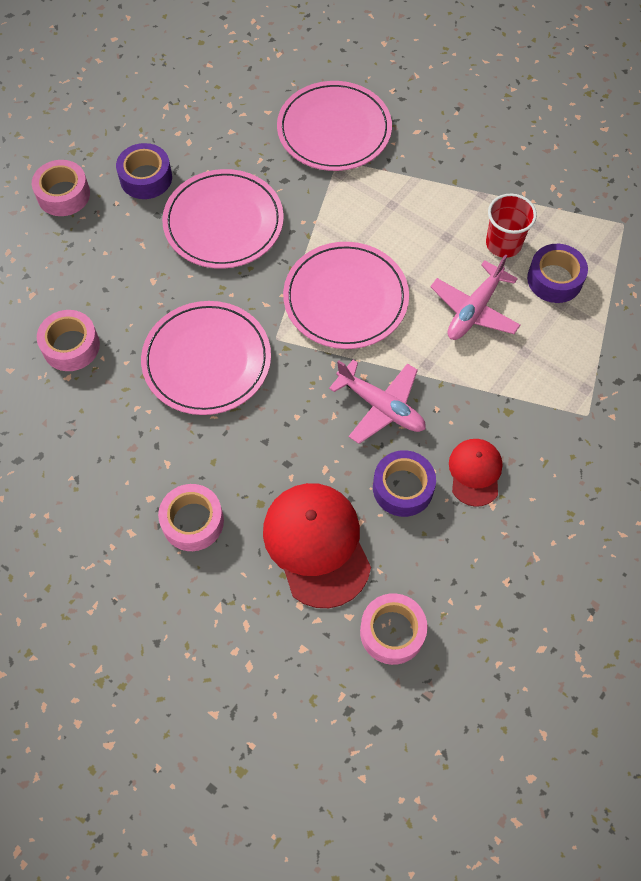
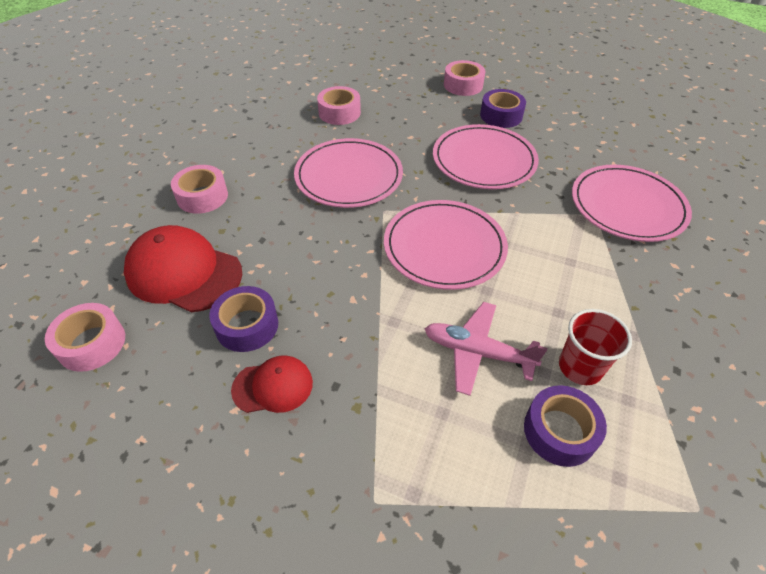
camera: 75 degrees right, 15 degrees down
(316, 544) = (184, 273): red cap -> red cap turned 120 degrees counterclockwise
(381, 407) = (334, 293): pink plane -> none

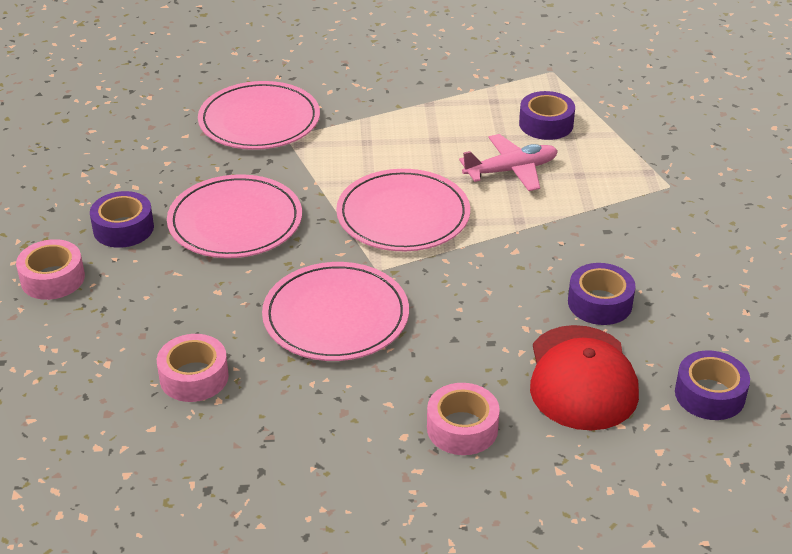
camera: 115 degrees left, 10 degrees down
(92, 343) = (709, 394): pink tape -> purple tape
(273, 386) = (638, 262): red cap -> none
(477, 352) = (511, 171): pink plane -> pink plane turned 105 degrees counterclockwise
(580, 367) = (482, 123): red cup -> none

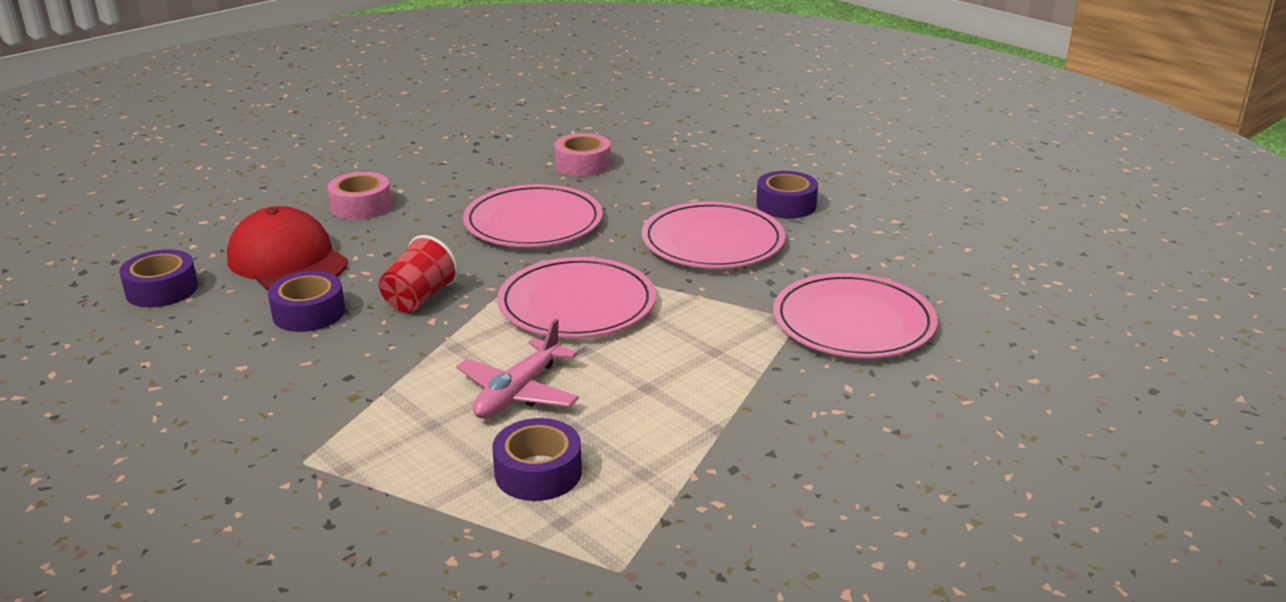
camera: 140 degrees right, 10 degrees down
(52, 278) = (769, 167): pink tape -> none
(507, 276) = (419, 298): none -> red cup

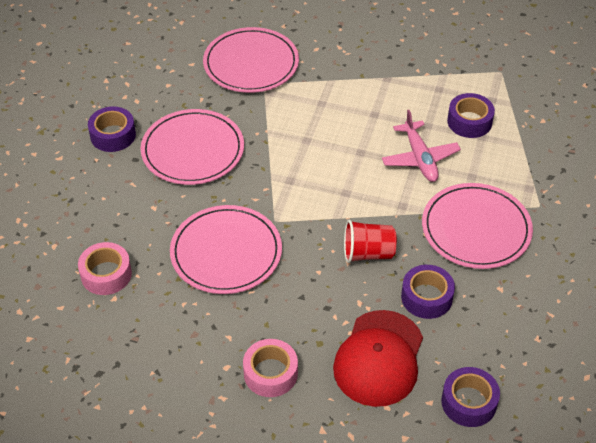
camera: 120 degrees left, 20 degrees up
(518, 393) = (420, 158): pink plane -> pink plane turned 75 degrees clockwise
(577, 304) = (317, 177): pink plate -> pink plate (476, 229)

